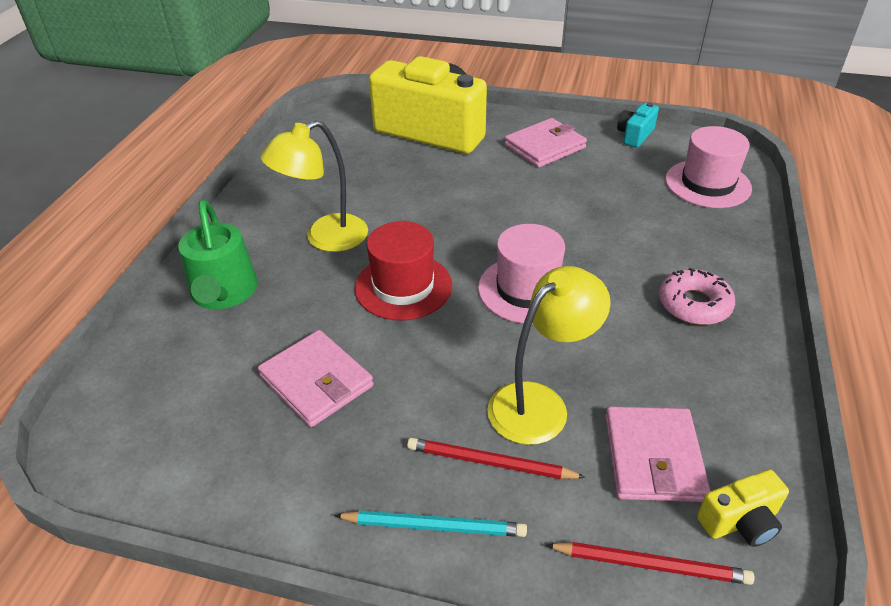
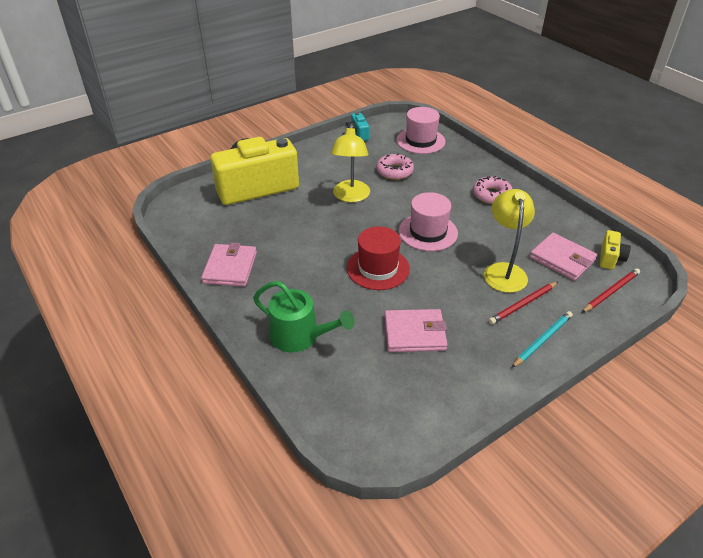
camera: 50 degrees left, 0 degrees up
(325, 238) = (301, 275): yellow lamp -> yellow lamp (350, 197)
(545, 146) = (326, 163): pink wallet -> pink wallet (230, 268)
(608, 199) = (394, 171): none -> pink donut

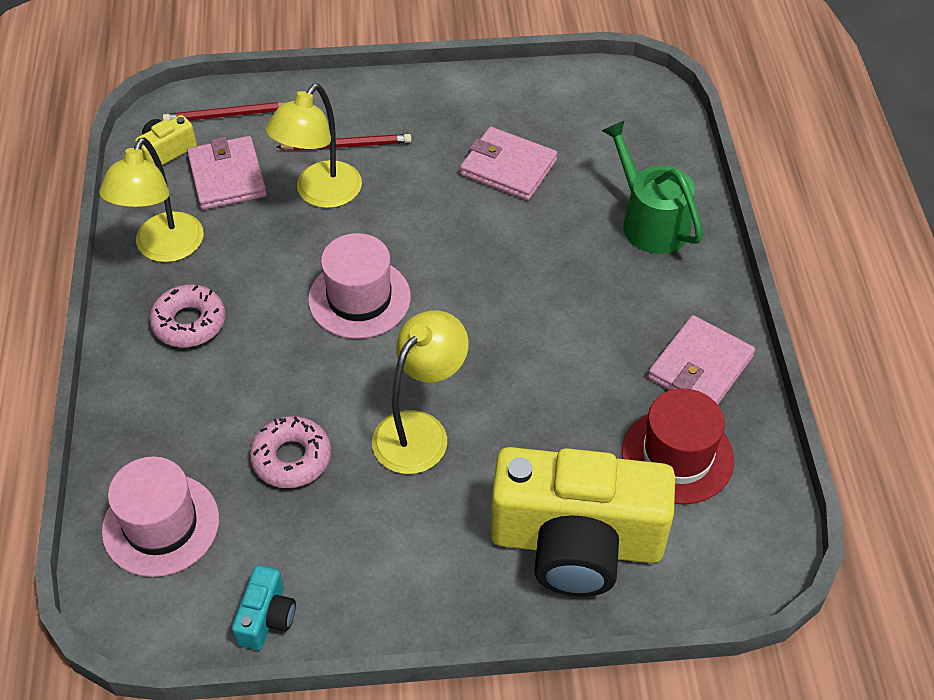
camera: 150 degrees left, 10 degrees up
(378, 268) = (483, 271): red hat -> red hat (677, 456)
(542, 340) = (372, 102): turquoise pencil -> none
(543, 216) = (164, 249): none -> yellow lamp

